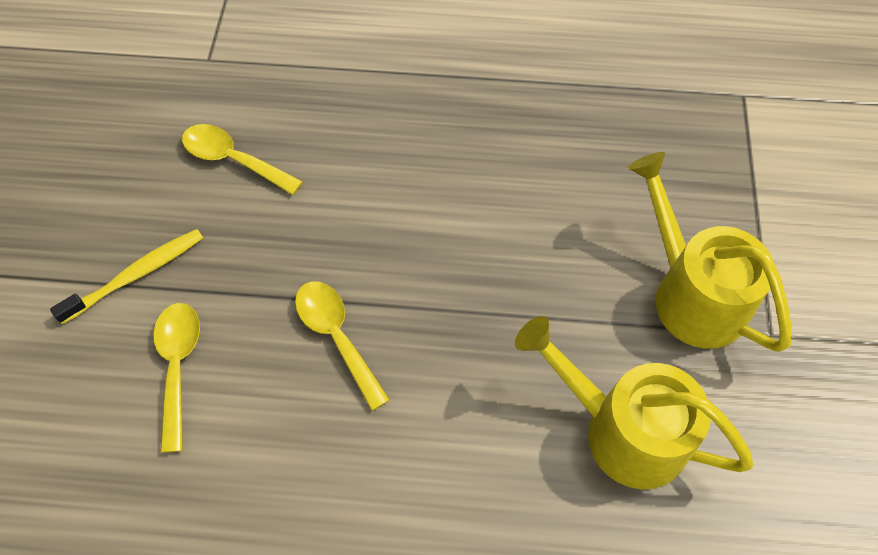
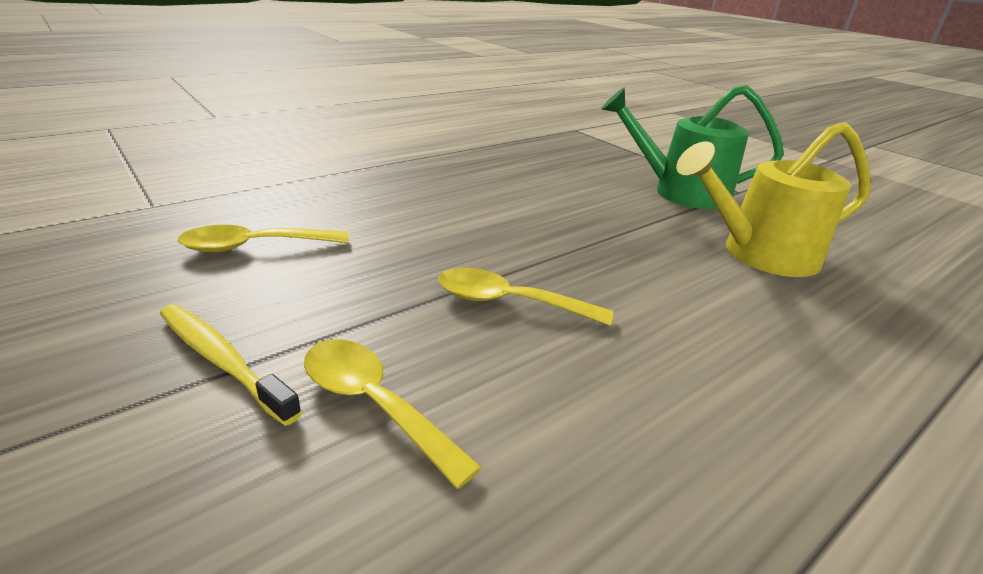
camera: 45 degrees left, 30 degrees down
(136, 275) = (222, 360): yellow toothbrush -> yellow toothbrush turned 60 degrees counterclockwise
(690, 292) = (679, 192): yellow watering can -> green watering can

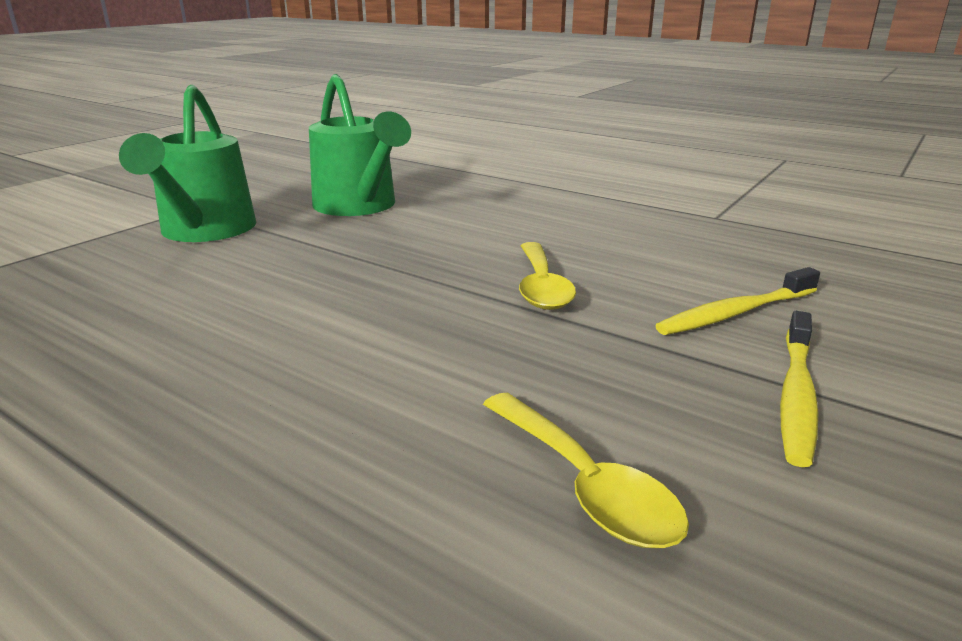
camera: 105 degrees left, 5 degrees down
(374, 404) = (735, 313): yellow spoon -> yellow toothbrush
(758, 254) = (360, 207): yellow watering can -> green watering can

